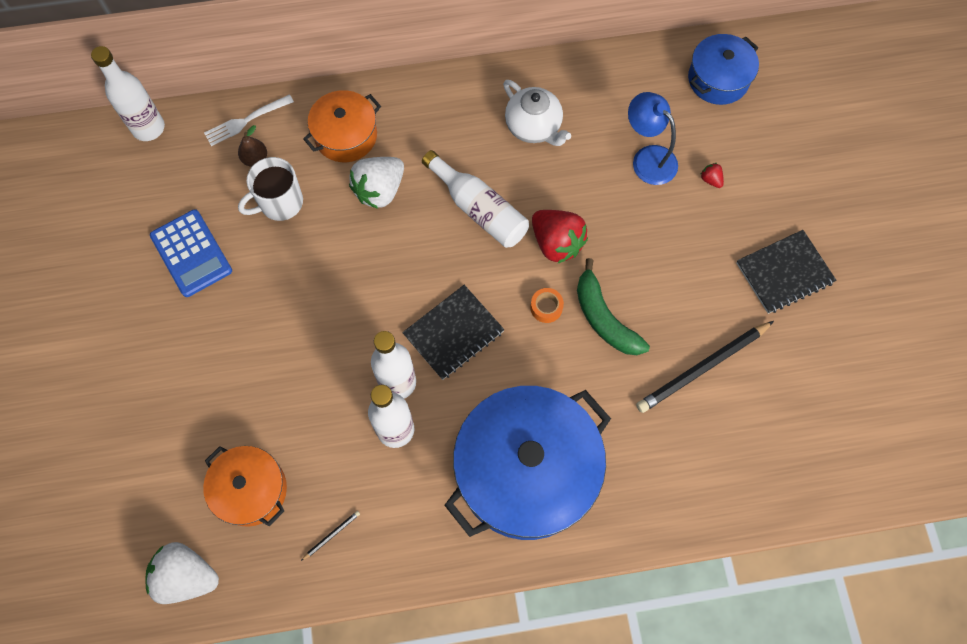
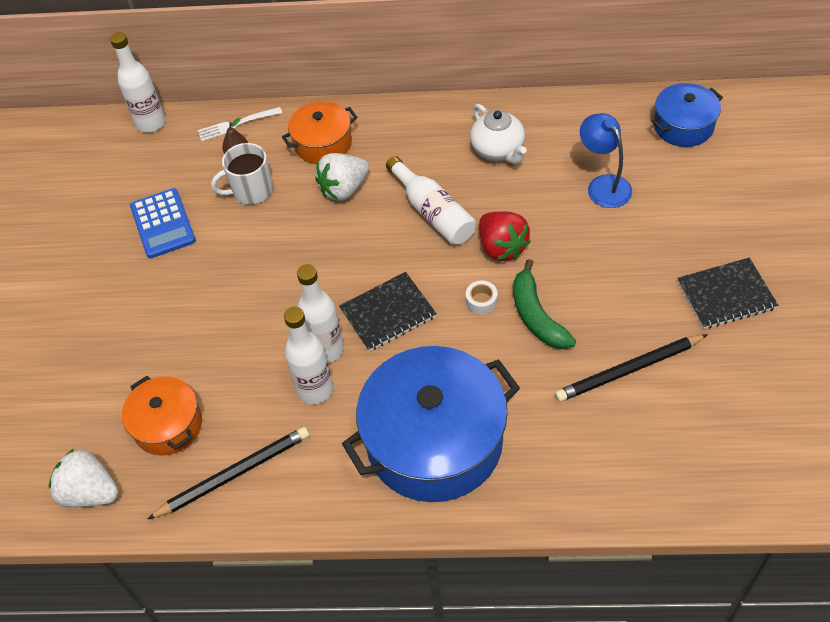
camera: 15 degrees right, 15 degrees down
(331, 535) = (234, 474): black pencil -> black pencil, size x2.46
(546, 307) = (481, 301): orange tape -> white tape
(710, 180) = (663, 208): red strawberry -> none

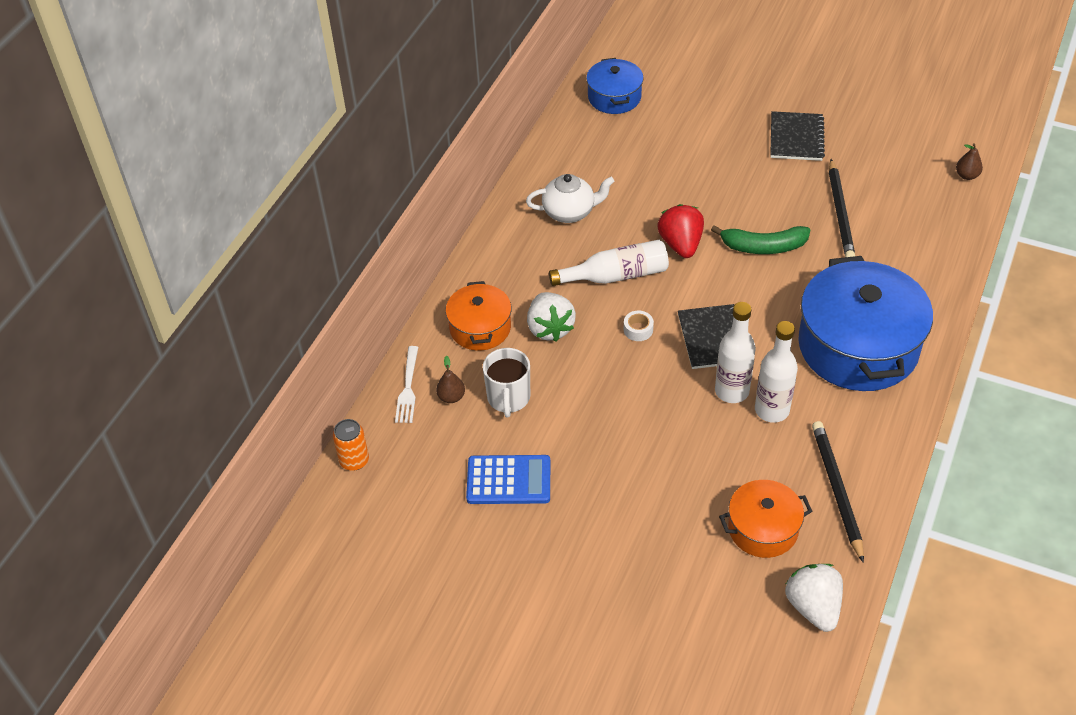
camera: 70 degrees left, 5 degrees down
(90, 492) = (813, 607): white strawberry -> white strawberry turned 120 degrees clockwise
(151, 123) = (354, 460): white bottle -> orange can
(481, 301) = (731, 275): white tape -> white tape (638, 329)
(502, 247) = (681, 244): red strawberry -> red strawberry turned 90 degrees counterclockwise
(603, 185) = (649, 163): blue lamp -> none
(774, 483) = (966, 175): none -> brown pear

